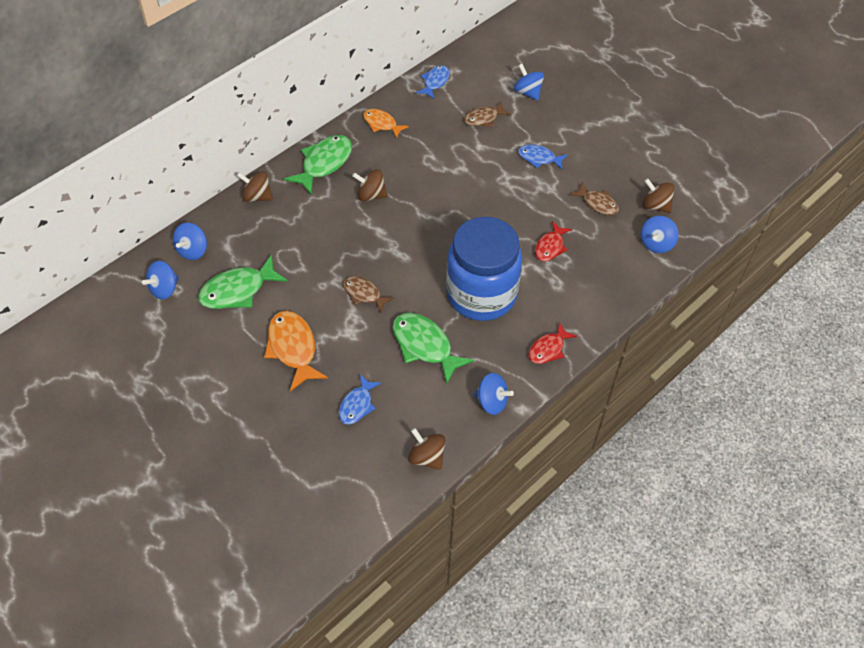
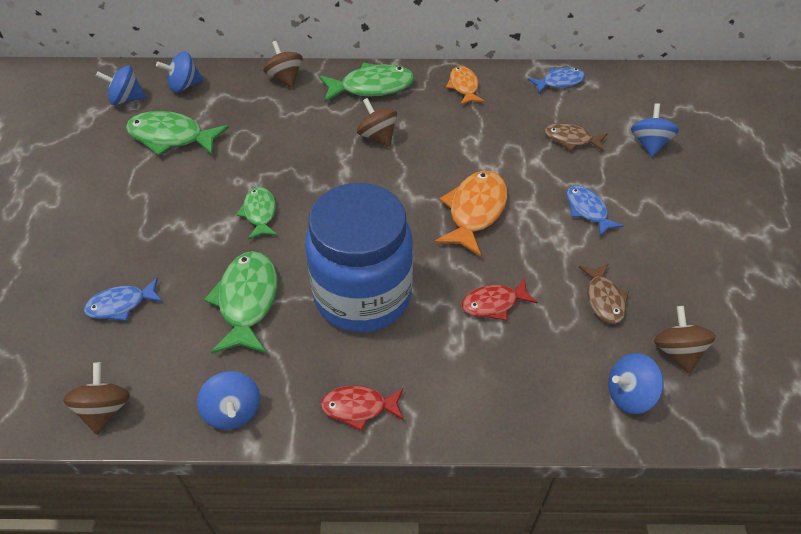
camera: 45 degrees right, 5 degrees down
(293, 348) = (144, 213): orange fish -> orange fish (475, 211)
(364, 294) = (260, 213): brown fish -> green fish

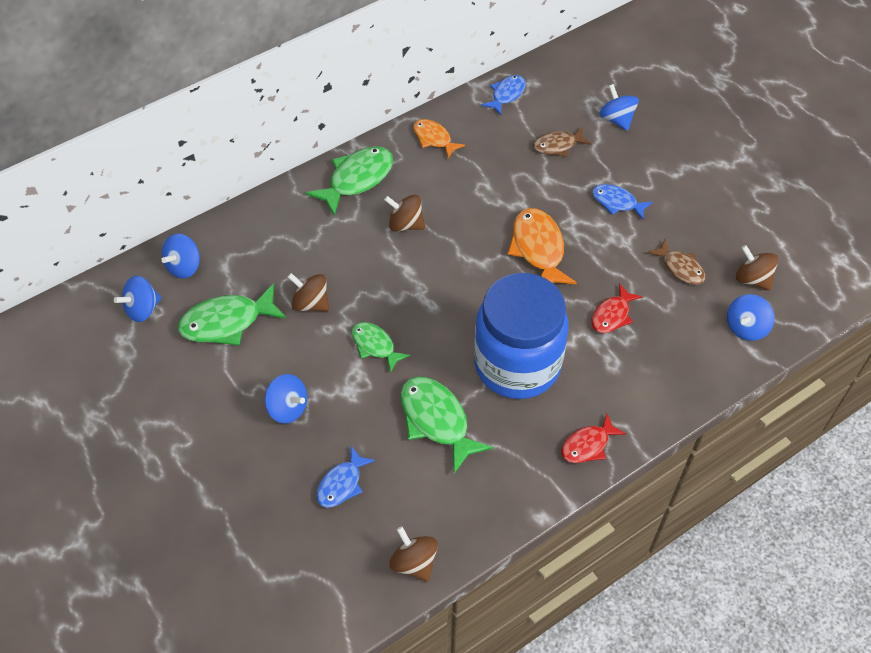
camera: 35 degrees left, 5 degrees up
(233, 411) = (506, 503): blue spinning top -> blue spinning top (288, 408)
(285, 78) = (271, 210): brown spinning top -> brown spinning top (311, 303)

